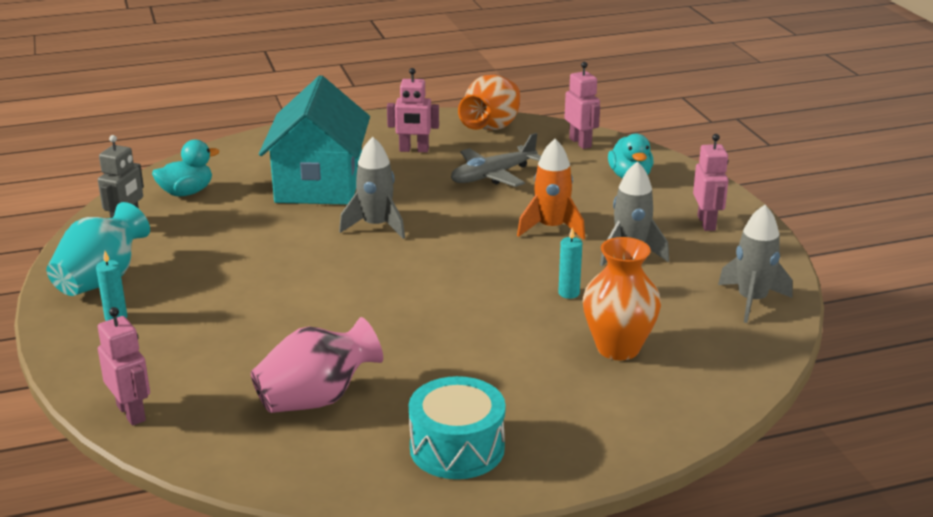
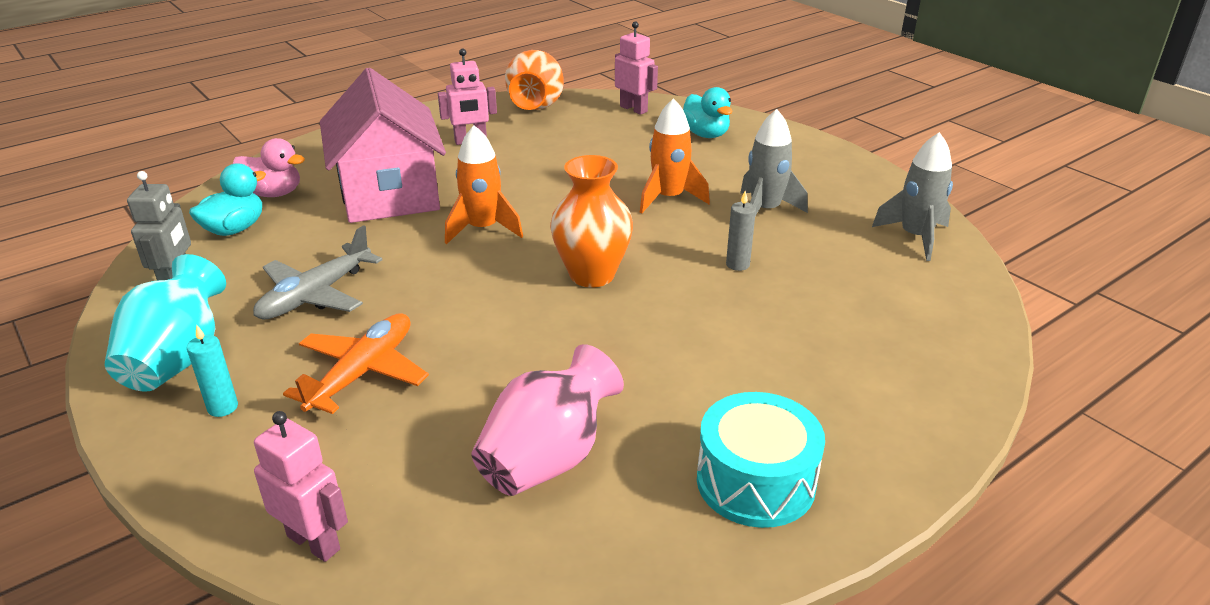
camera: 20 degrees left, 5 degrees up
(222, 315) = (362, 373): none -> orange plane
(229, 169) = (273, 193): none -> pink duck
(319, 184) = (389, 194): turquoise house -> pink house
(376, 226) = (483, 229): grey rocket -> orange rocket
(493, 175) = (571, 154): grey plane -> grey plane (316, 295)
(569, 293) = (737, 264): turquoise candle -> grey candle
(618, 348) = (832, 315): orange vase -> orange vase (592, 275)
(706, 223) = (811, 167): pink robot -> none

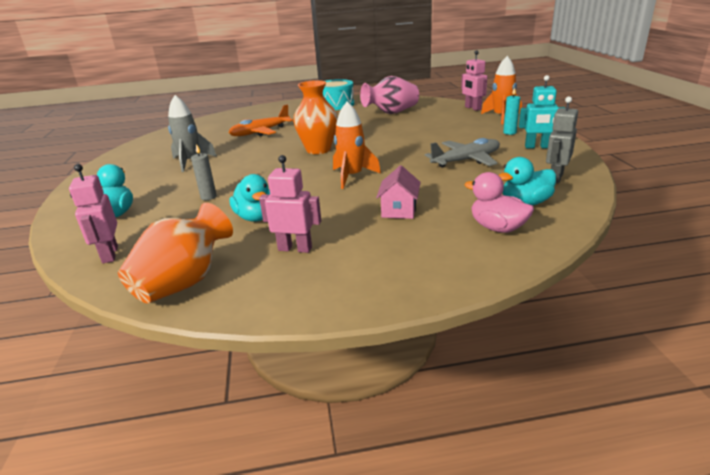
camera: 150 degrees left, 5 degrees down
(178, 360) = (537, 147): turquoise vase -> turquoise robot
(362, 373) = (448, 134): orange plane -> orange plane (260, 132)
(389, 194) = (399, 210): pink house -> pink house, size x0.43
(546, 158) = (256, 217): none -> turquoise duck
(668, 198) = (225, 175): orange rocket -> orange rocket (501, 117)
(737, 264) = (249, 144): grey candle -> grey candle (208, 197)
(915, 237) = (156, 143): grey rocket -> none

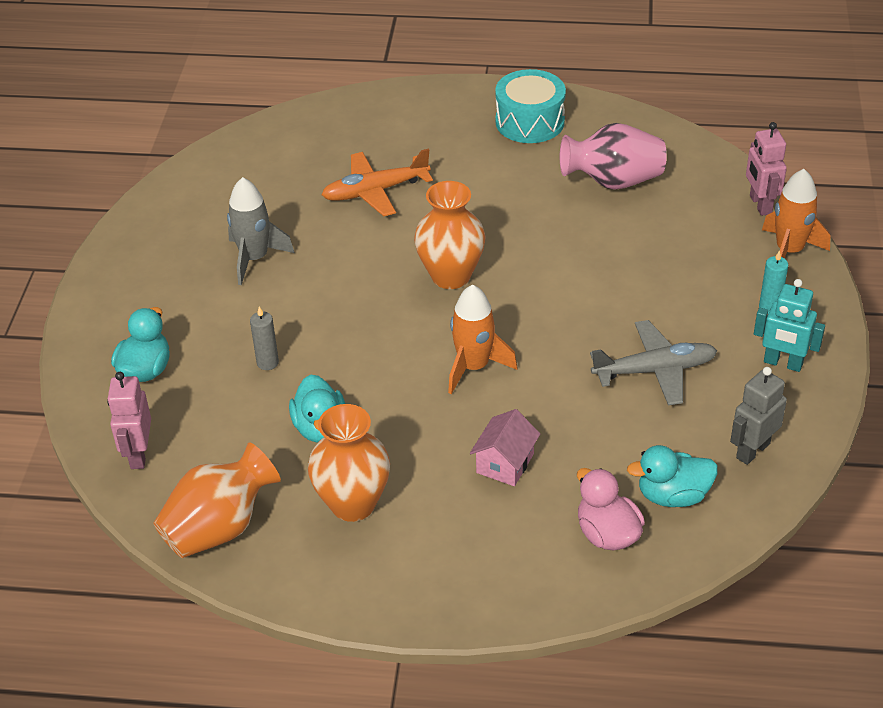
camera: 15 degrees right, 15 degrees up
(295, 248) = (353, 504): pink robot -> orange vase

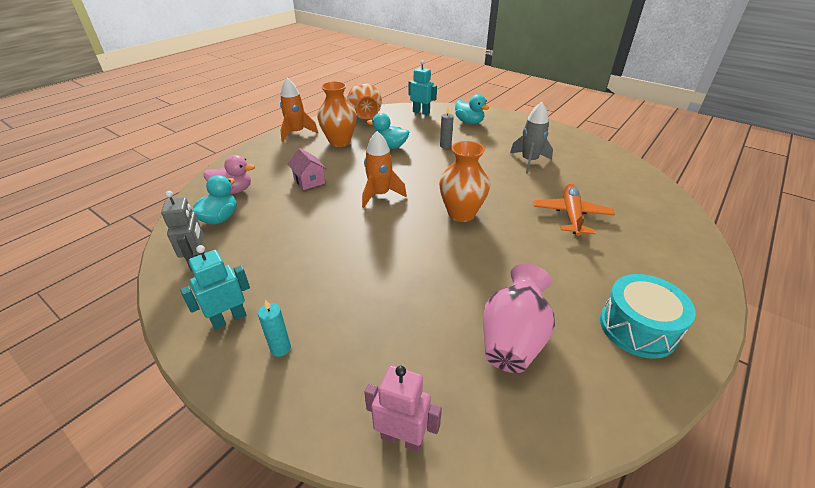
camera: 120 degrees right, 5 degrees down
(138, 454) = (421, 112): pink robot -> turquoise robot
(654, 370) = (300, 255): grey plane -> none
(789, 251) = (321, 413): orange rocket -> orange rocket (297, 133)

